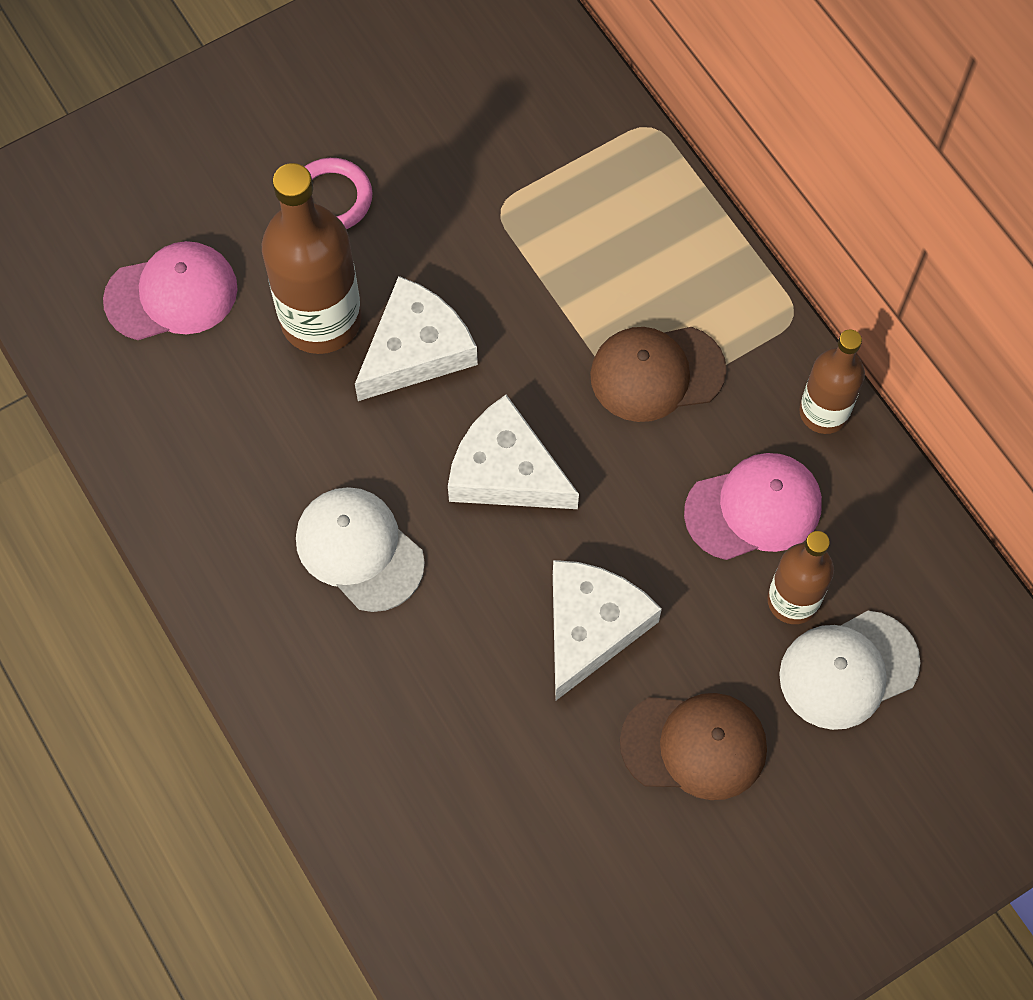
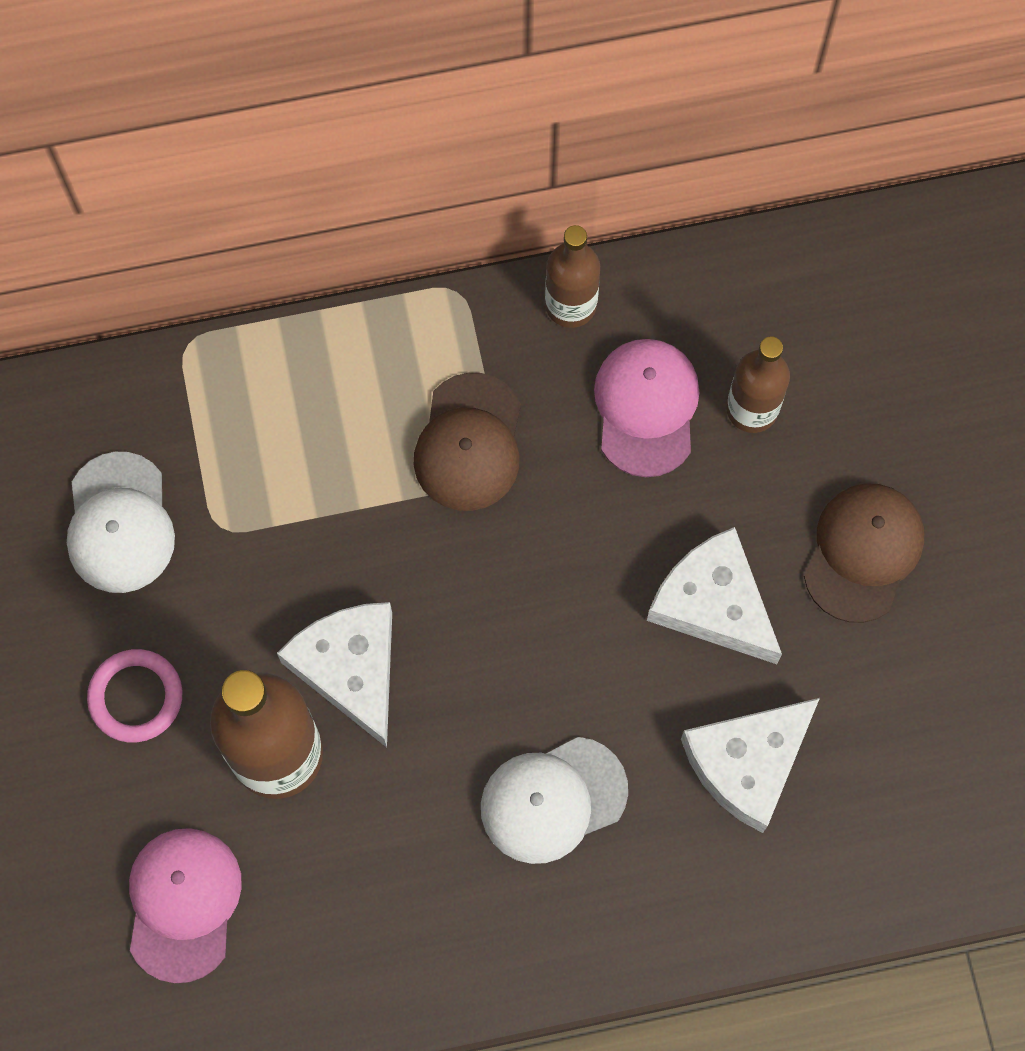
camera: 70 degrees left, 5 degrees up
(506, 471) = (520, 626): white cheese -> white cheese (747, 763)
(848, 670) = (836, 387): white cap -> white cap (120, 523)

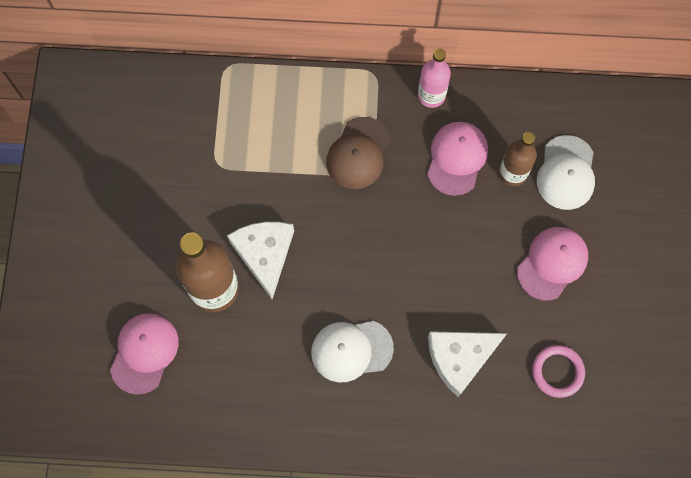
camera: 15 degrees right, 0 degrees up
(120, 523) = (167, 149): white cap -> white cap (566, 173)
(136, 697) = (150, 240): pink ring -> pink ring (557, 372)
(570, 305) = (431, 95): brown bottle -> pink bottle
(713, 603) = (464, 269): white cheese -> none
(863, 552) = (552, 263): brown cap -> pink cap

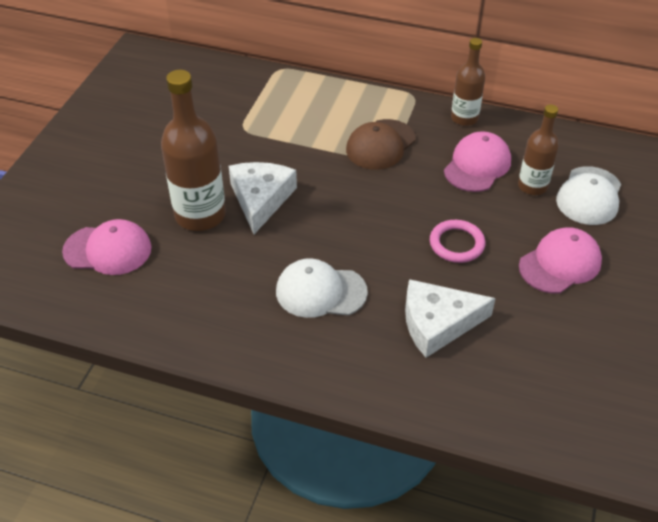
camera: 15 degrees right, 25 degrees down
(144, 353) = (108, 250): pink cap -> pink cap turned 60 degrees clockwise
(431, 95) = (464, 118): pink bottle -> brown bottle
(557, 372) = (547, 359): pink ring -> pink ring (456, 244)

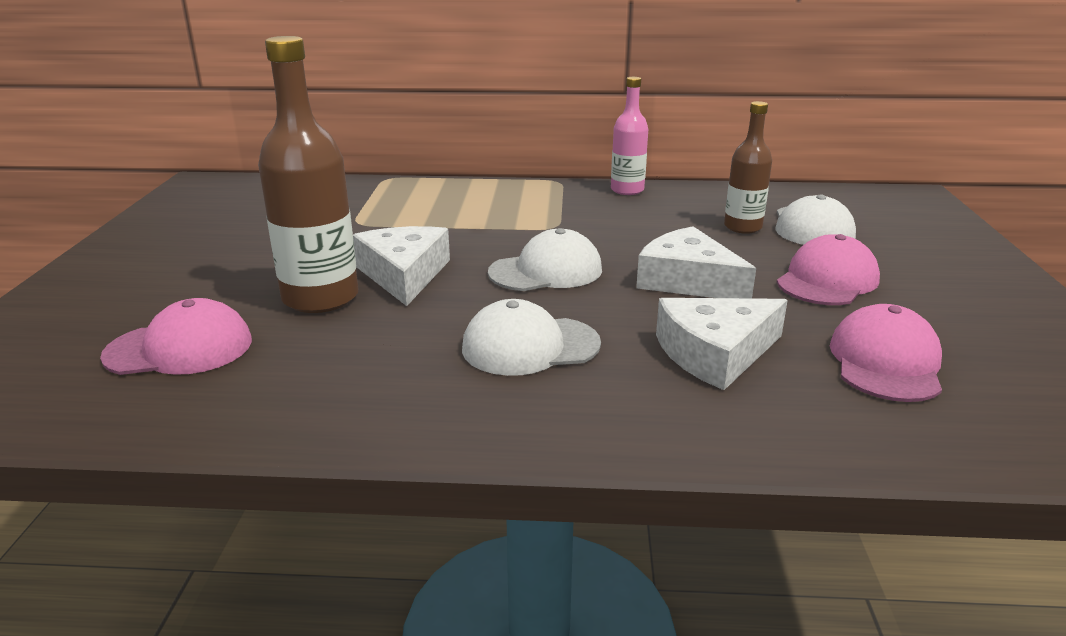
camera: 15 degrees left, 20 degrees down
(360, 214) = (546, 271): none -> white cap
(380, 145) = (540, 217): brown cap -> none
(456, 244) = (687, 280): pink ring -> white cheese
(464, 118) = (627, 190): brown bottle -> pink bottle
(477, 165) = (667, 219): pink cap -> pink cap (885, 362)

